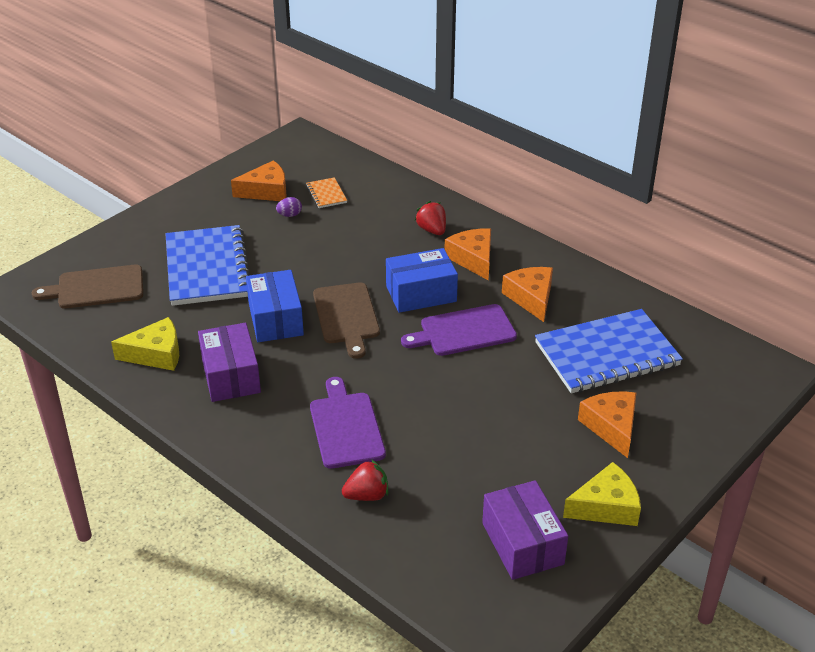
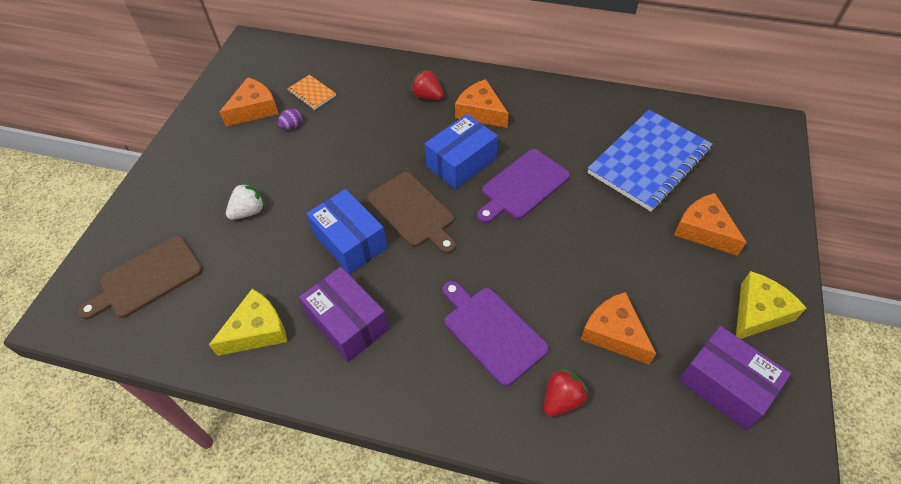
camera: 25 degrees left, 15 degrees up
(207, 268) = (249, 211): blue notebook -> white strawberry
(531, 298) = (553, 131): orange cheese -> orange cheese (614, 333)

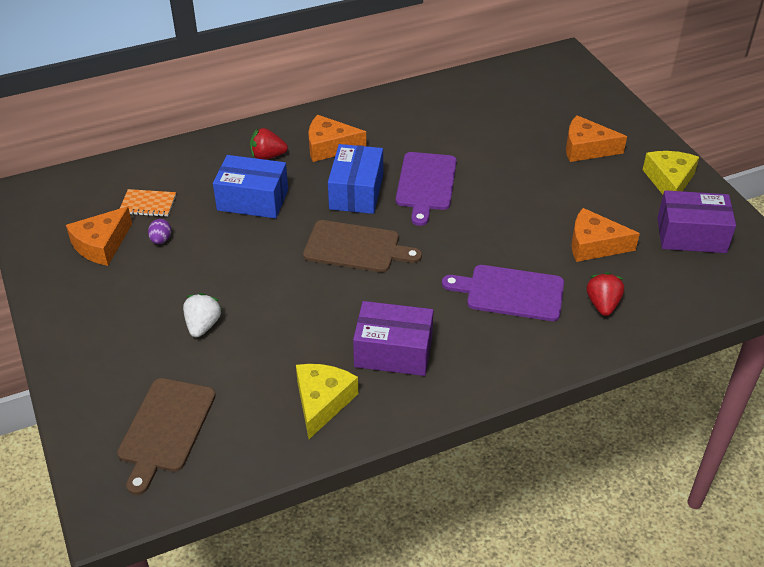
camera: 40 degrees left, 10 degrees down
(254, 109) = (101, 245): orange cheese -> orange cheese turned 150 degrees counterclockwise
(350, 241) = (327, 296): blue box -> blue box (253, 200)
(649, 162) = (503, 121): blue notebook -> none

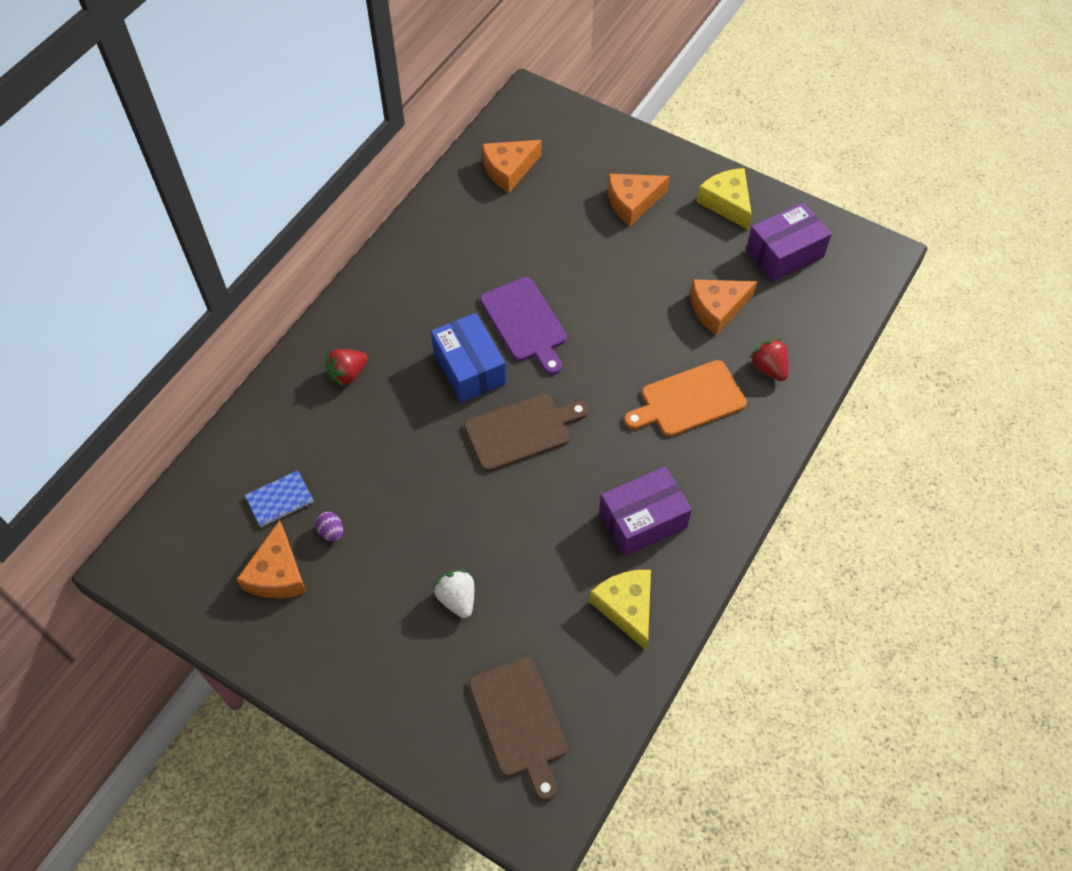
camera: 35 degrees left, 15 degrees up
(148, 204) = (280, 500): orange notebook -> blue notebook
(253, 200) = (379, 434): blue box -> none
(330, 147) = (399, 328): orange cheese -> orange cheese (509, 170)
(510, 292) = (688, 400): purple cutting board -> orange cutting board

